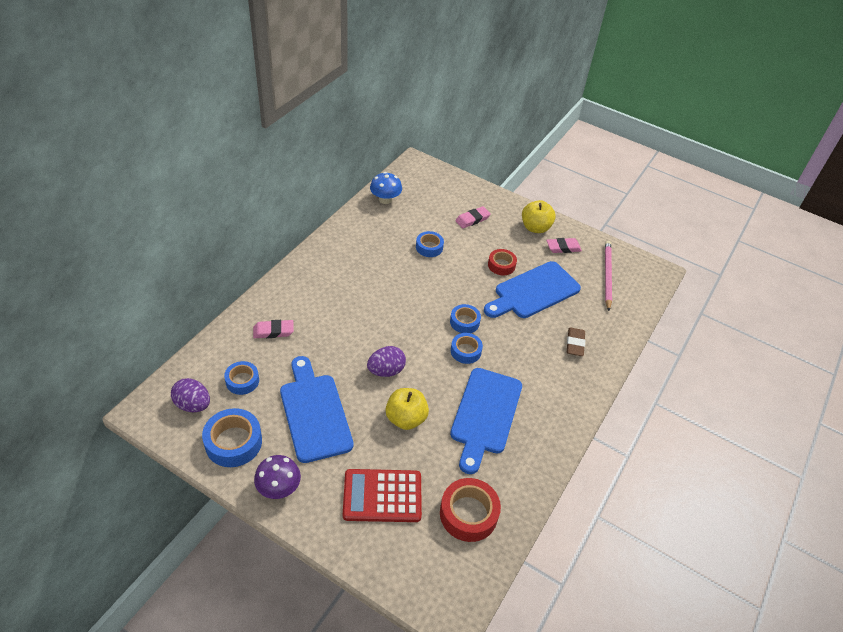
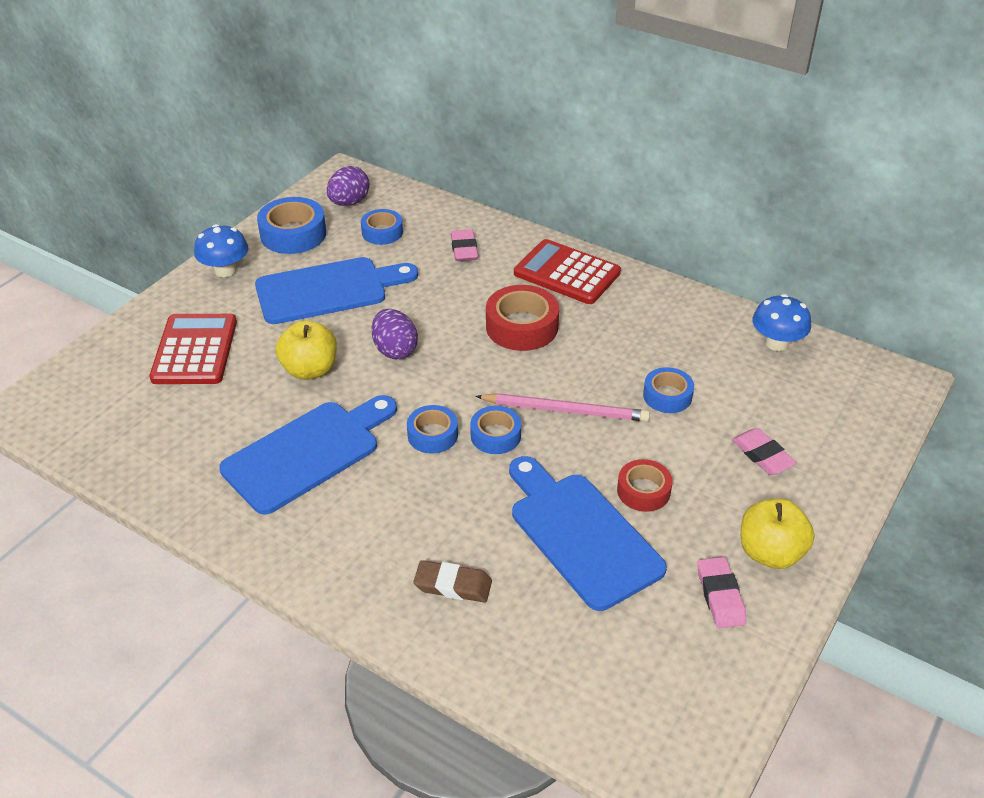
camera: 95 degrees right, 5 degrees down
(279, 488) = (225, 270): purple mushroom -> blue mushroom
(310, 279) = (567, 273): none -> red calculator
(468, 514) = (148, 428): red tape -> red tape (522, 327)
(485, 415) = (307, 453): blue cutting board -> blue cutting board turned 120 degrees clockwise
(607, 275) = (650, 668): pink pencil -> pink pencil (565, 410)

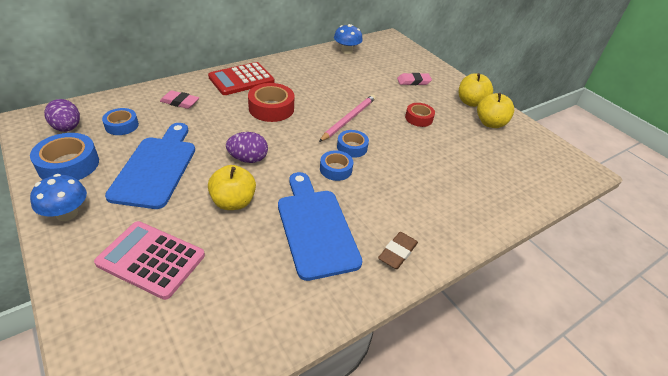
camera: 70 degrees left, 0 degrees up
(195, 350) = (151, 259): red calculator -> pink calculator
(453, 585) = (456, 200): brown eraser -> brown eraser (397, 252)
(580, 534) = (438, 146): blue cutting board -> none
(667, 396) = (360, 88): blue tape -> none
(720, 596) = (490, 123): pink eraser -> yellow apple

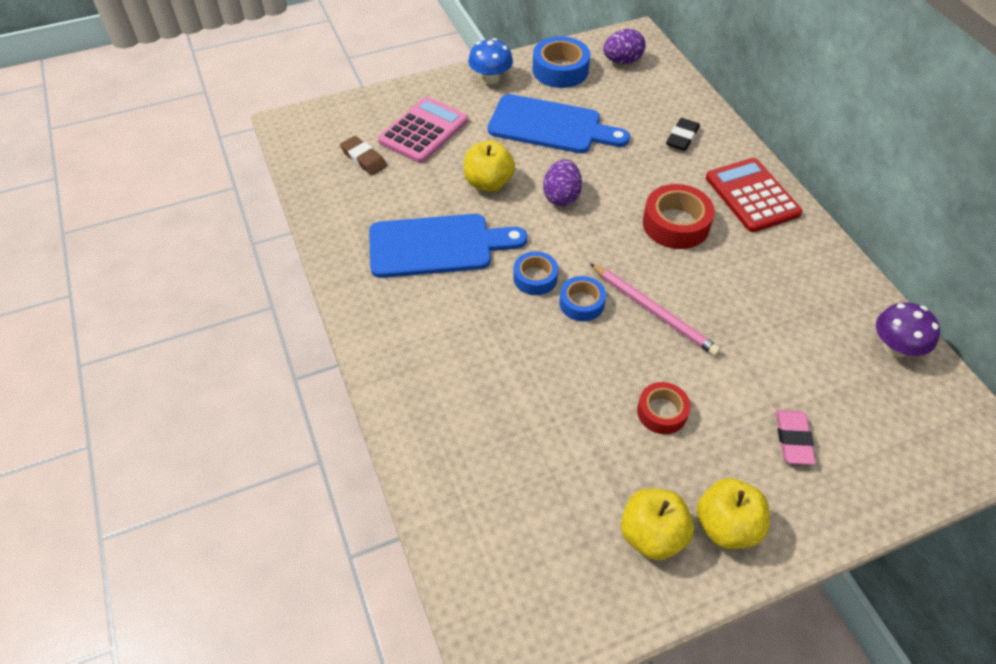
camera: 105 degrees right, 10 degrees up
(122, 125) = (628, 96): blue tape -> none
(180, 102) = (682, 137): pink eraser -> black eraser
(346, 51) = (895, 347): blue mushroom -> purple mushroom
(397, 252) = (384, 312): brown eraser -> brown eraser (363, 159)

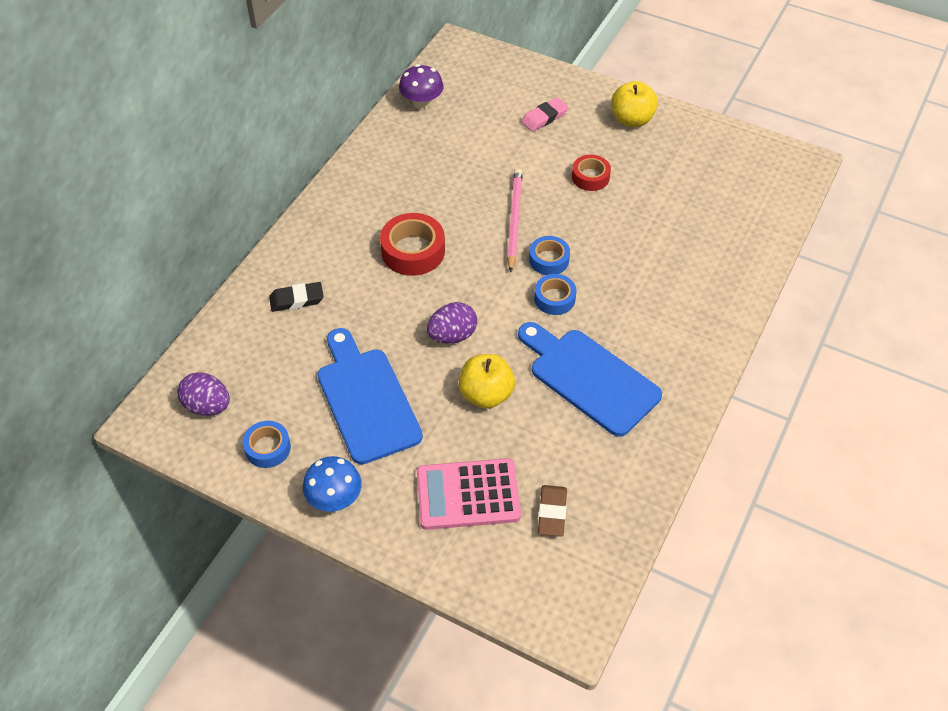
camera: 130 degrees left, 0 degrees up
(560, 70) = (267, 448): blue tape -> blue tape, size x0.63
(652, 535) = (672, 143): yellow apple -> none
(752, 195) = (334, 224): red calculator -> none

